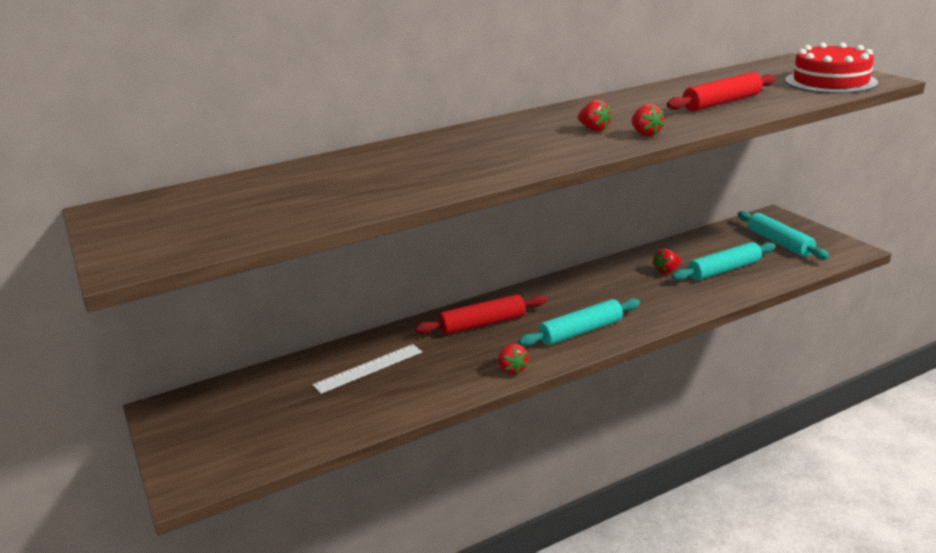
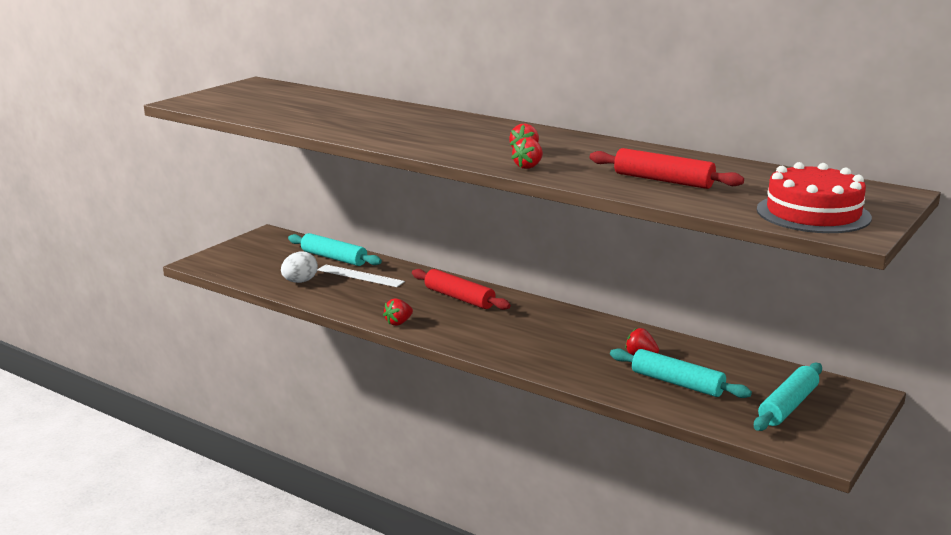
camera: 60 degrees right, 5 degrees down
(341, 412) = (300, 281): none -> white egg
(580, 331) = (482, 337): turquoise rolling pin -> turquoise rolling pin (334, 258)

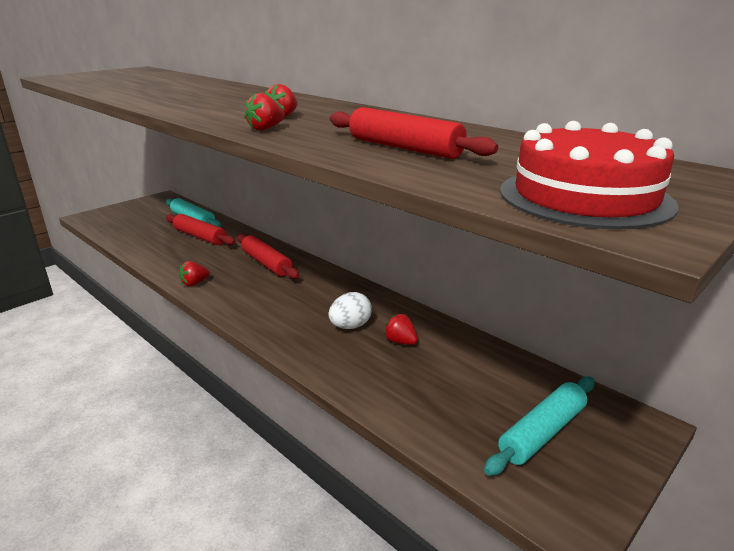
camera: 10 degrees right, 5 degrees up
(300, 281) = (147, 238): white egg -> white egg (350, 326)
(360, 276) = (200, 236): white ruler -> red rolling pin
(677, 383) = (423, 383): turquoise rolling pin -> none

